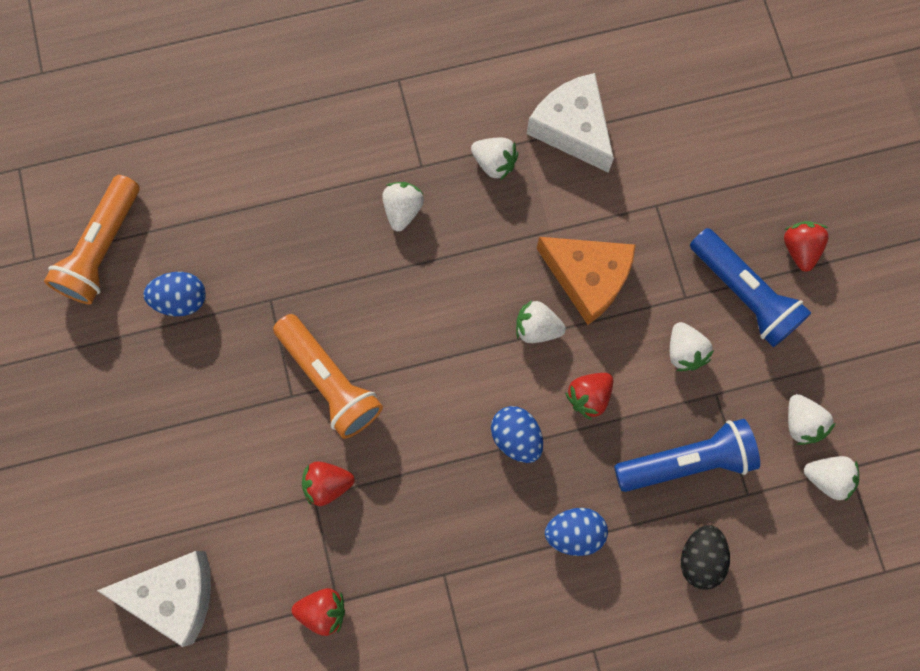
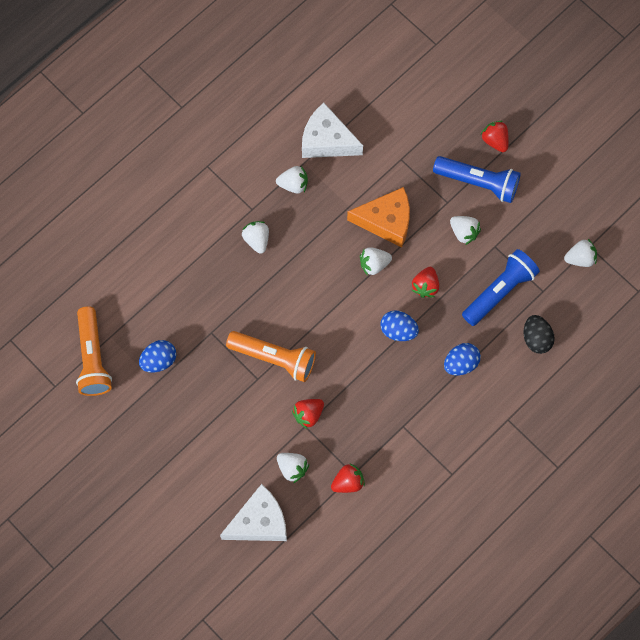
camera: 30 degrees left, 5 degrees down
(801, 423) = (550, 236): white strawberry -> white strawberry (292, 468)

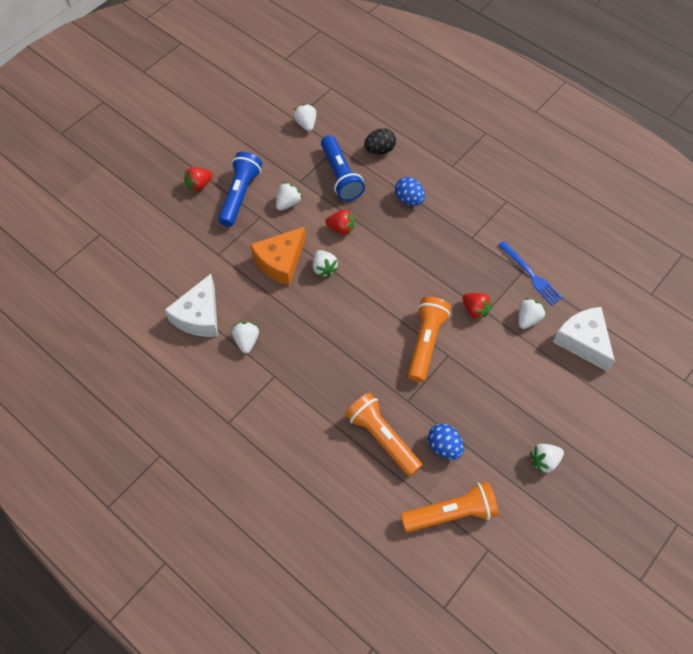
camera: 95 degrees left, 10 degrees down
(174, 304) = (382, 438): none -> orange flashlight
(256, 240) = (307, 368): white strawberry -> white strawberry (544, 461)
(348, 482) = (530, 274): red strawberry -> blue fork
(386, 221) = (280, 262): orange cheese -> orange cheese turned 135 degrees counterclockwise
(398, 330) = (385, 246): blue egg -> none
(499, 291) = (340, 176): blue flashlight -> blue flashlight turned 150 degrees counterclockwise

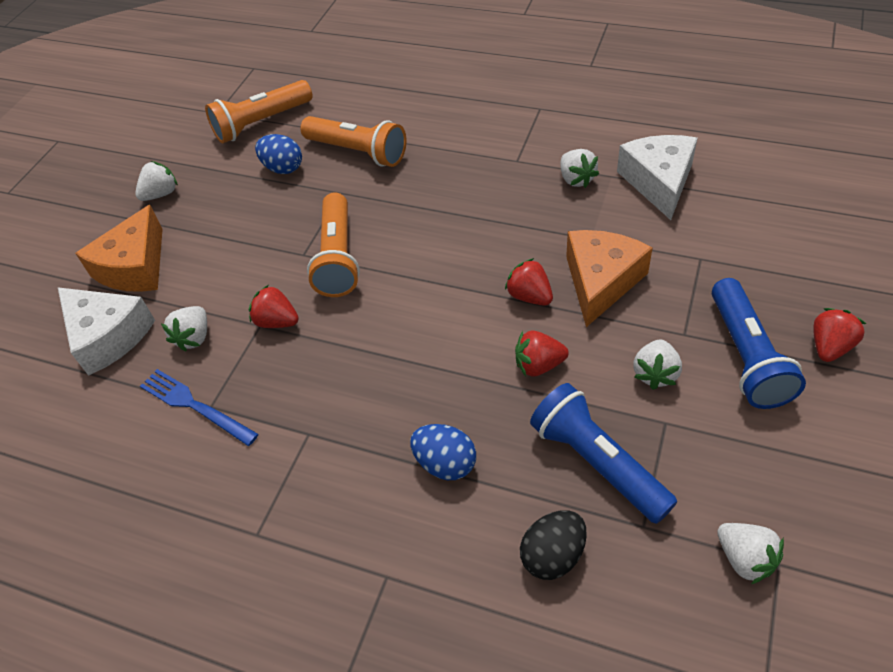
camera: 165 degrees right, 10 degrees down
(324, 268) = (529, 296): white strawberry -> red strawberry
(565, 393) = (135, 267): none -> orange cheese

